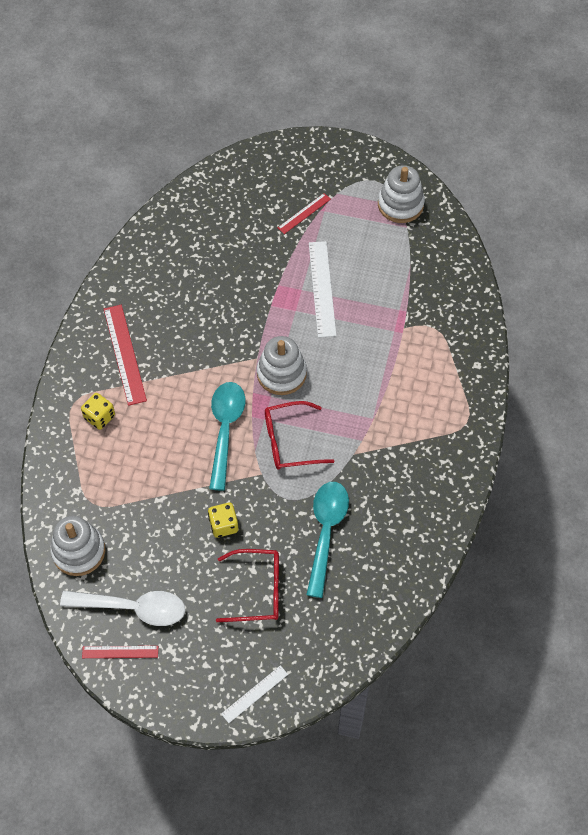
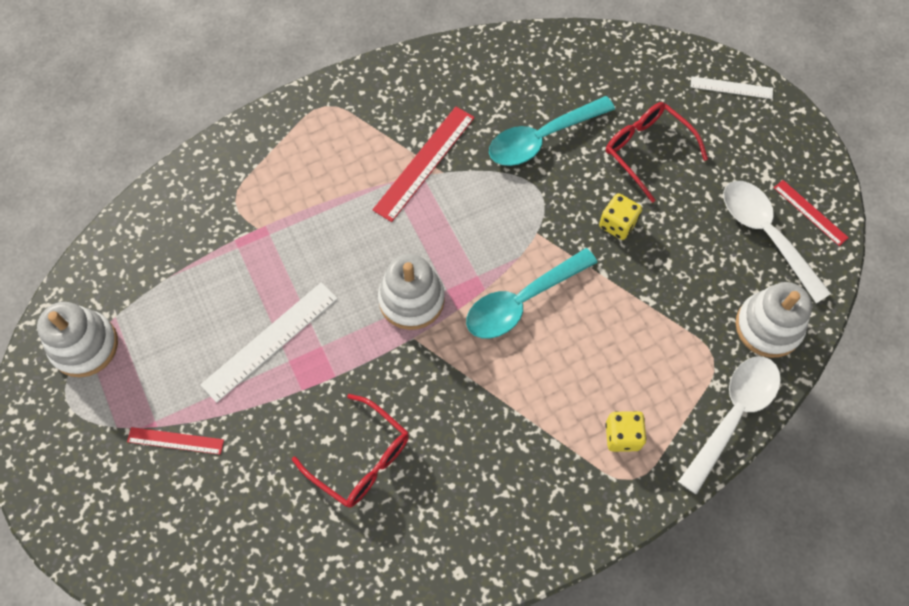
camera: 130 degrees left, 5 degrees up
(52, 483) = (733, 415): none -> white spoon
(125, 354) = (528, 478): red ruler -> red ruler (424, 163)
(289, 441) = (481, 234): red glasses -> red glasses (361, 459)

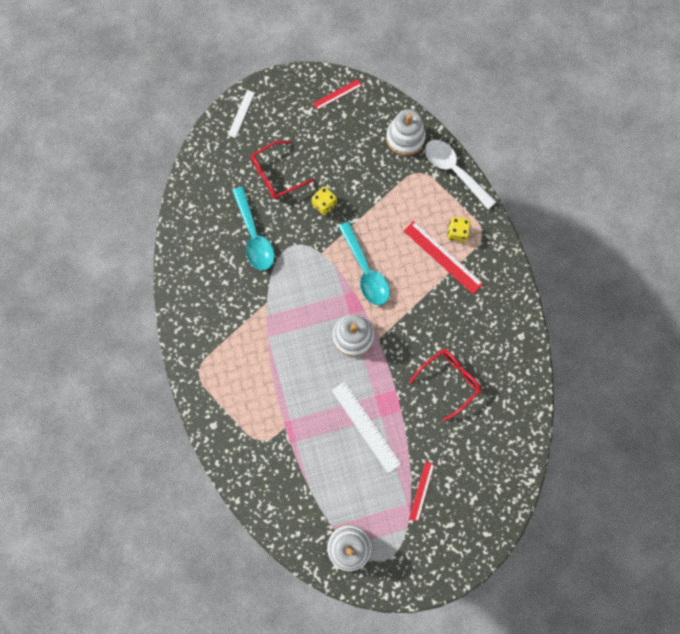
camera: 80 degrees left, 10 degrees up
(424, 163) = (257, 313): red ruler -> red ruler (442, 257)
(766, 235) = (347, 123): white spoon -> none

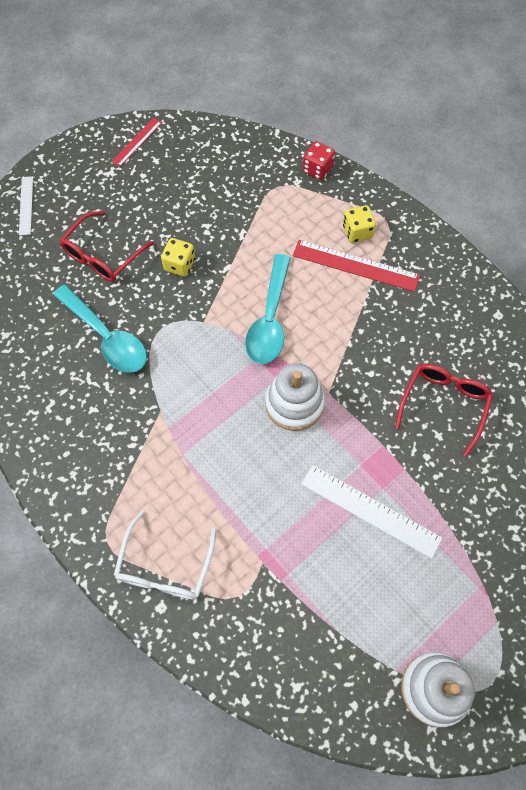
camera: 25 degrees left, 10 degrees down
(226, 402) = (165, 567): none -> white glasses
(365, 271) = (270, 319): turquoise spoon -> turquoise spoon turned 60 degrees clockwise
(405, 138) = (241, 157): white stacking toy -> none
(421, 491) = (487, 561): red ruler -> none
(454, 171) = (317, 169): white spoon -> red dice

